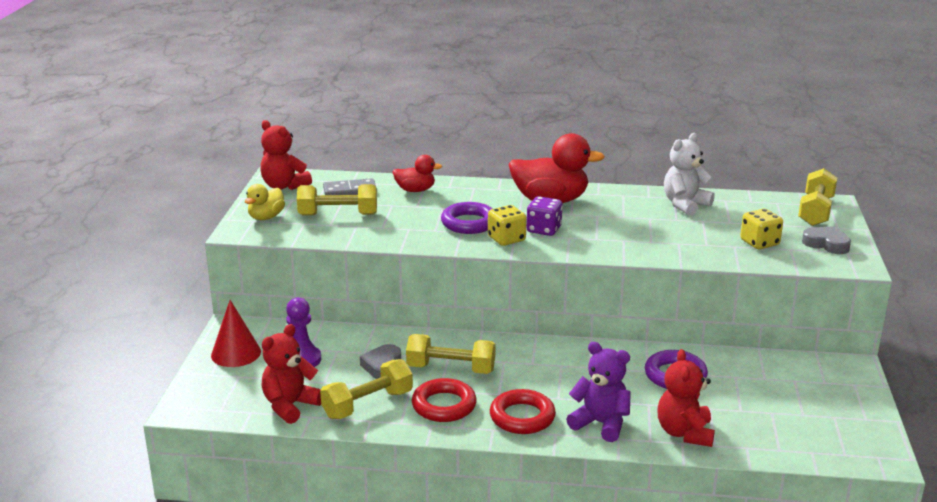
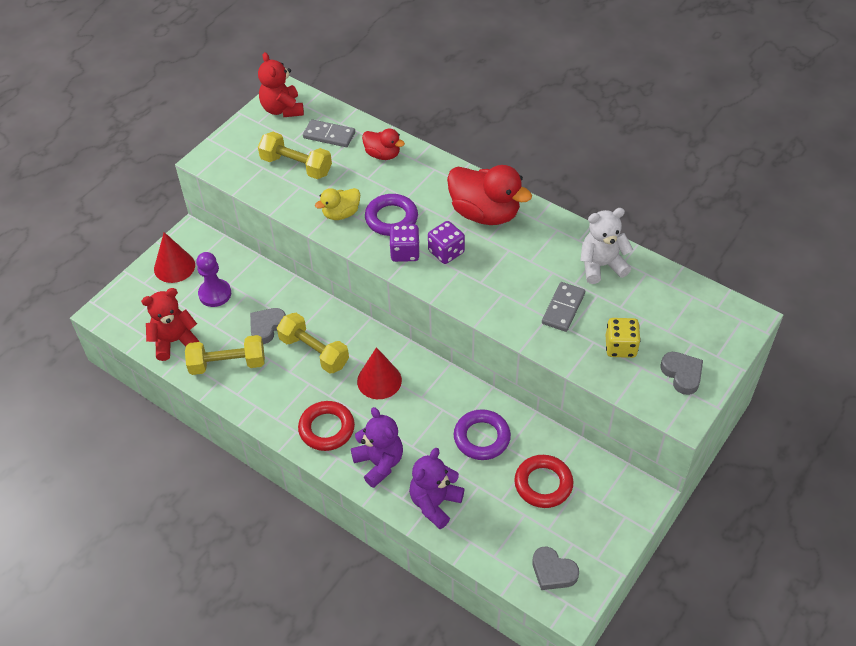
camera: 30 degrees right, 25 degrees up
(266, 217) = (239, 148): yellow duck -> yellow duck (341, 214)
(444, 405) = (279, 390): red ring -> red ring (543, 484)
(506, 239) = (405, 252): yellow dice -> purple dice
(537, 368) = (379, 380): none -> red cone
(684, 433) = (435, 503): red teddy bear -> purple teddy bear
(685, 235) = (563, 308): none -> grey domino
(815, 211) = (718, 324): yellow dumbbell -> none
(841, 440) = (553, 571): none -> grey heart

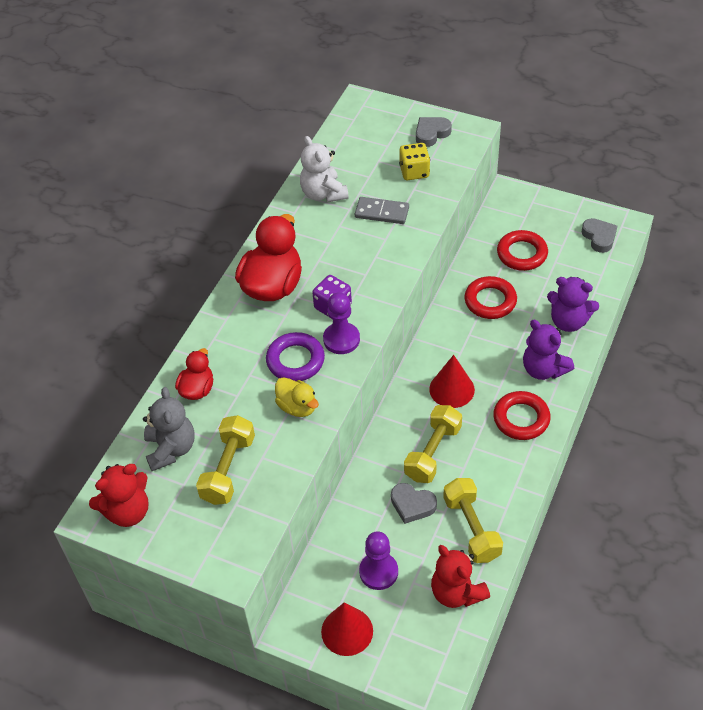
camera: 100 degrees left, 0 degrees up
(329, 135) = (171, 449): grey domino -> grey teddy bear
(379, 463) = (543, 369): purple teddy bear -> purple teddy bear turned 90 degrees counterclockwise
(405, 252) = (341, 339): purple dice -> purple pawn
(482, 437) = (490, 301): purple ring -> red ring
(553, 571) = (599, 237): grey heart -> grey heart turned 45 degrees counterclockwise

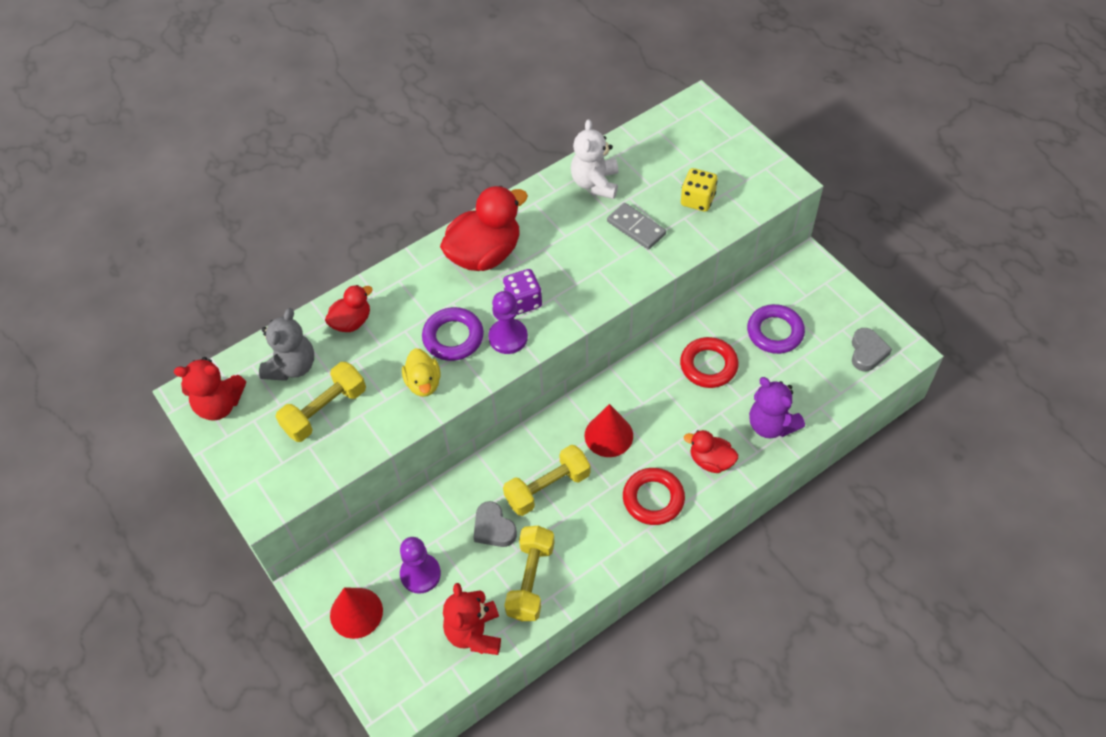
camera: 30 degrees right, 5 degrees up
(431, 133) = (743, 167): grey heart -> none
(522, 254) = (775, 332): red ring -> purple ring
(543, 369) = (711, 461): purple teddy bear -> red duck

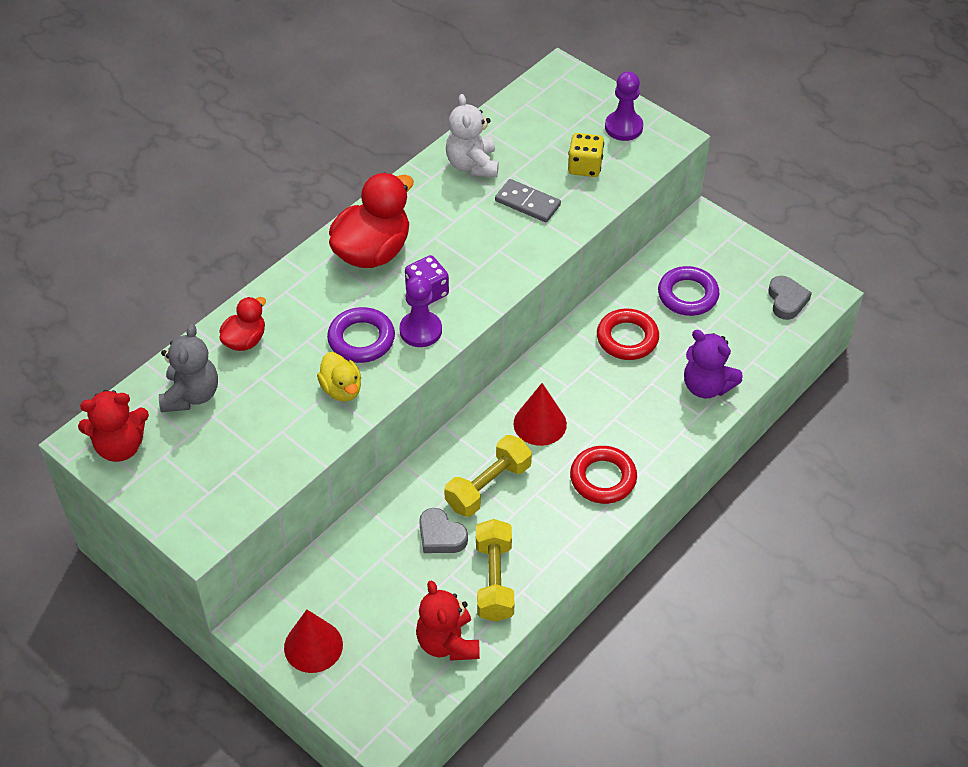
camera: 15 degrees left, 5 degrees down
(325, 411) = (241, 434): yellow dumbbell -> none
(420, 574) = (373, 595): purple pawn -> purple pawn (623, 127)
(711, 461) = (653, 431): red duck -> none

